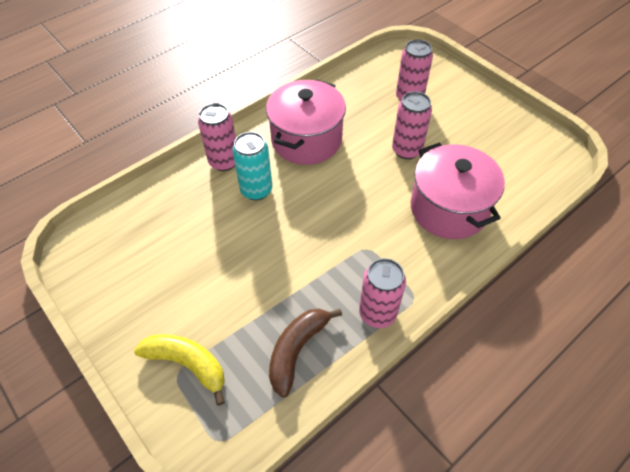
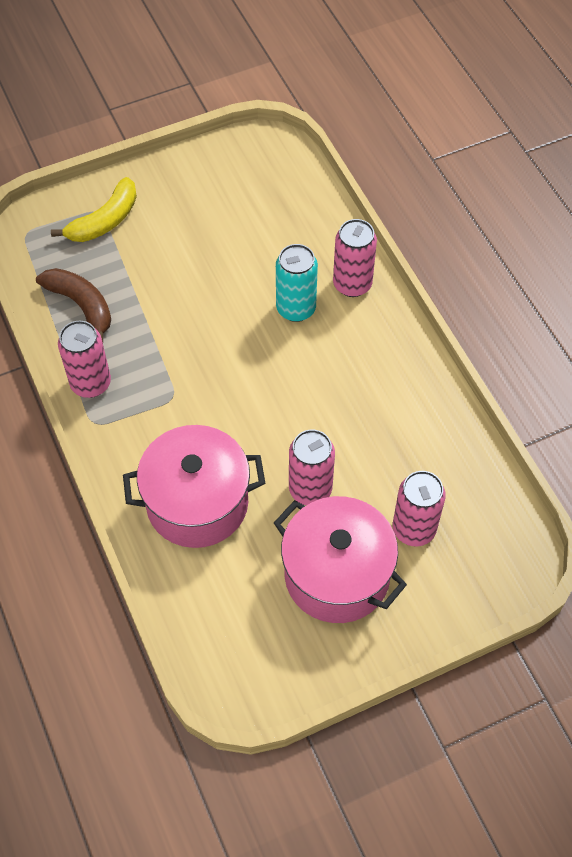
camera: 105 degrees right, 5 degrees up
(306, 140) = (364, 378): pink pot -> pink pot (337, 575)

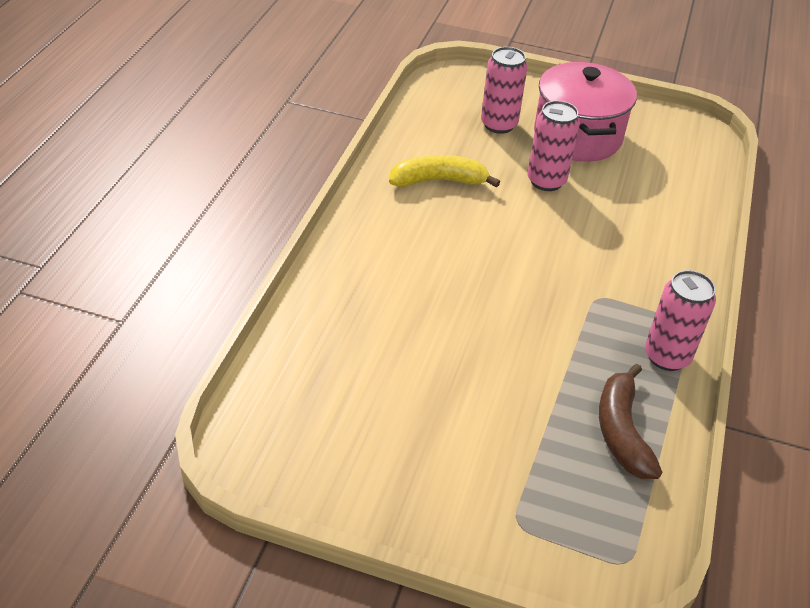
camera: 140 degrees left, 15 degrees down
(105, 221) = (519, 505): yellow banana -> yellow banana (439, 181)
(197, 503) = (642, 224): pink pot -> none
(296, 309) = (418, 287): turquoise can -> none
(352, 284) = (347, 271): pink can -> none

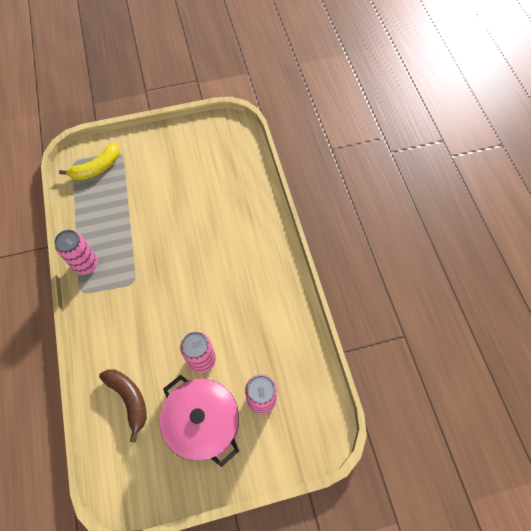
camera: 150 degrees right, 20 degrees up
(439, 181) = (262, 317): yellow banana -> yellow banana (97, 168)
(621, 431) = (94, 212): brown banana -> brown banana (129, 399)

